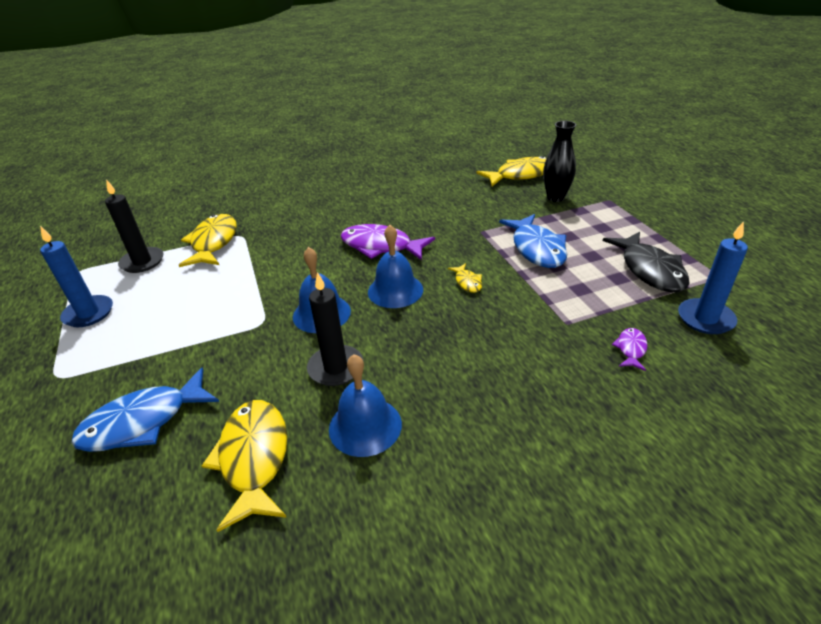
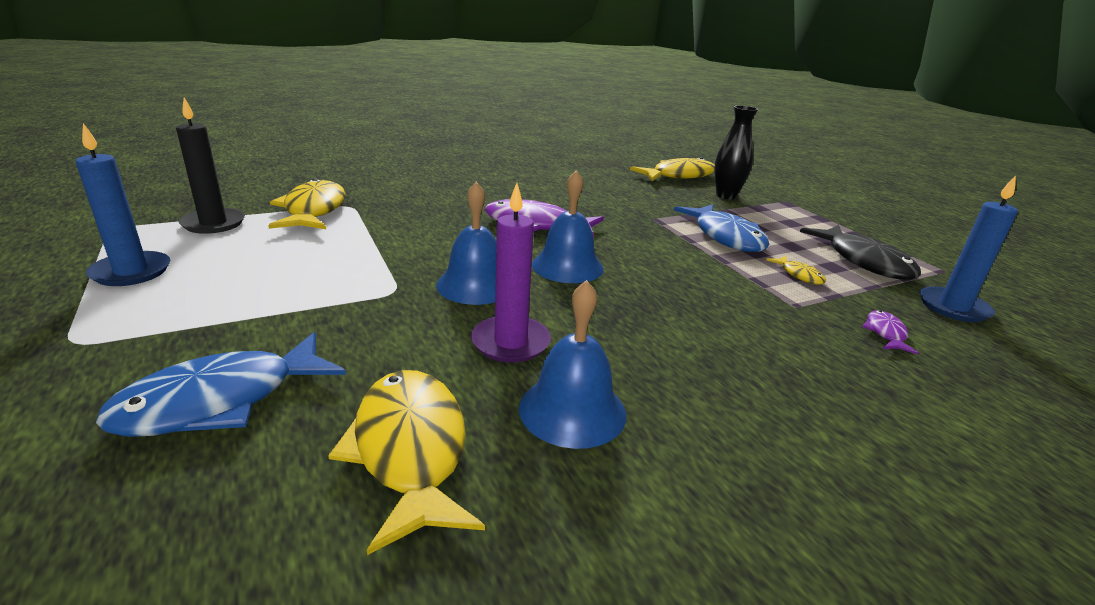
camera: 10 degrees left, 10 degrees down
(336, 368) = (510, 342): black candle -> purple candle
(467, 282) = (656, 262): yellow fish -> yellow fish (799, 275)

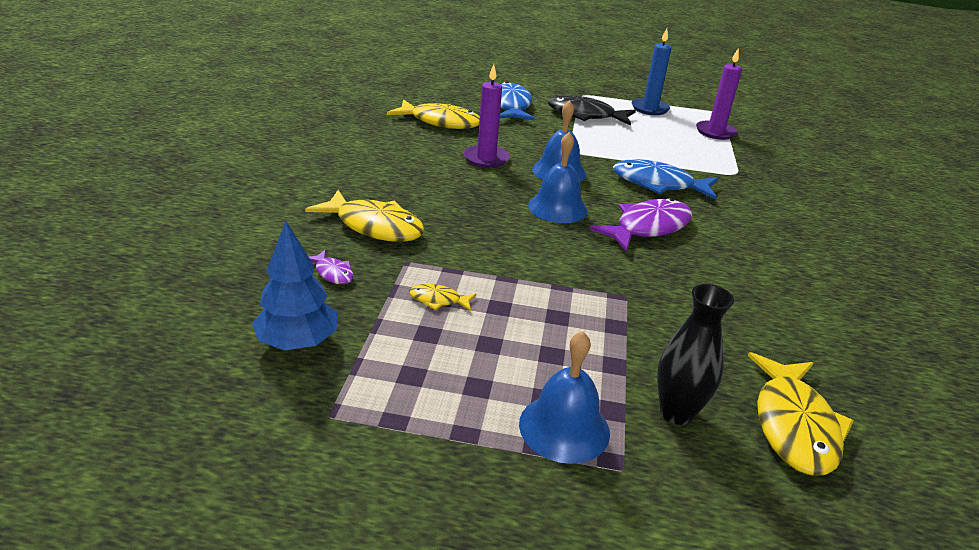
camera: 125 degrees right, 5 degrees up
(213, 223) = (715, 132): black candle -> purple candle
(313, 210) = (729, 160): yellow fish -> yellow fish (374, 226)
(572, 410) = (420, 151): blue bell -> blue bell (564, 427)
(726, 237) = (547, 314): blue fish -> blue fish (658, 184)
(864, 261) = (412, 368): black fish -> black fish (585, 115)
(953, 307) = (298, 343): blue candle -> blue tree

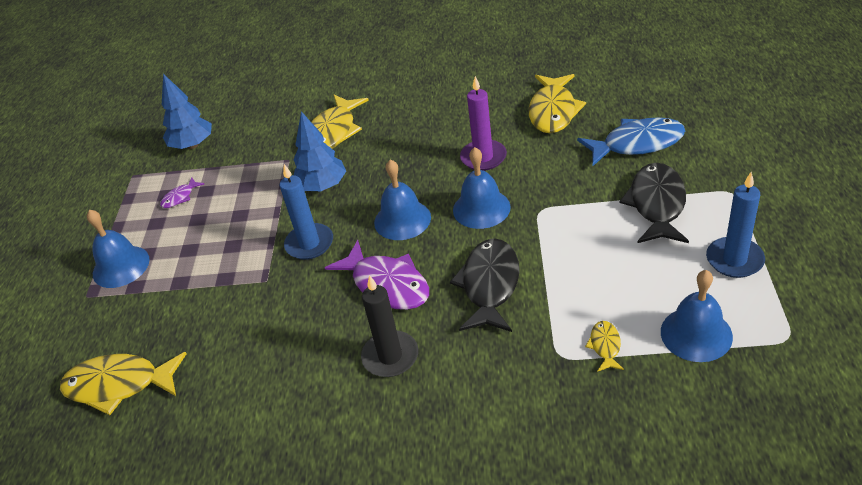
camera: 90 degrees right, 10 degrees up
(333, 273) = (267, 134): purple fish -> purple fish (180, 197)
(438, 300) = (244, 186): yellow fish -> yellow fish (605, 346)
(476, 244) = (322, 186): none -> blue tree
(574, 262) = (309, 244): none -> blue candle
(658, 184) = (490, 285): blue fish -> black fish
(676, 412) = (133, 318): black vase -> none
(715, 132) = (696, 334): purple candle -> blue bell
(738, 238) = (390, 356): none -> black candle

